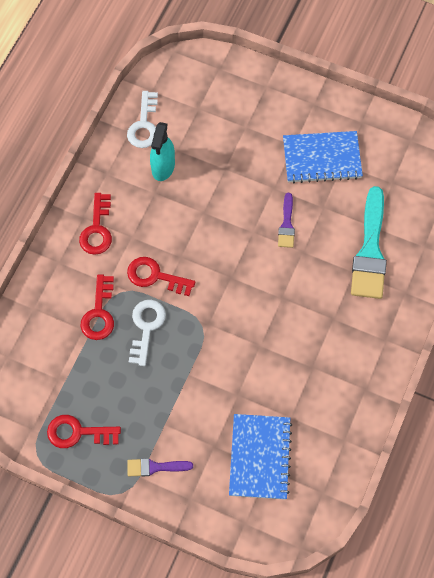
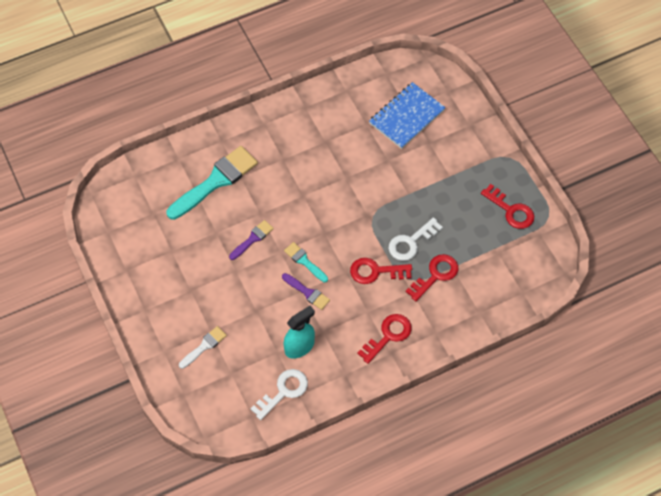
camera: 140 degrees left, 5 degrees down
(155, 276) = (375, 271): red key -> red key turned 120 degrees clockwise
(155, 467) = (477, 156): purple brush -> purple brush (307, 292)
(224, 239) = (304, 261): none -> turquoise brush
(239, 112) = (204, 346): none -> white brush
(322, 158) = (182, 265): blue notebook -> none

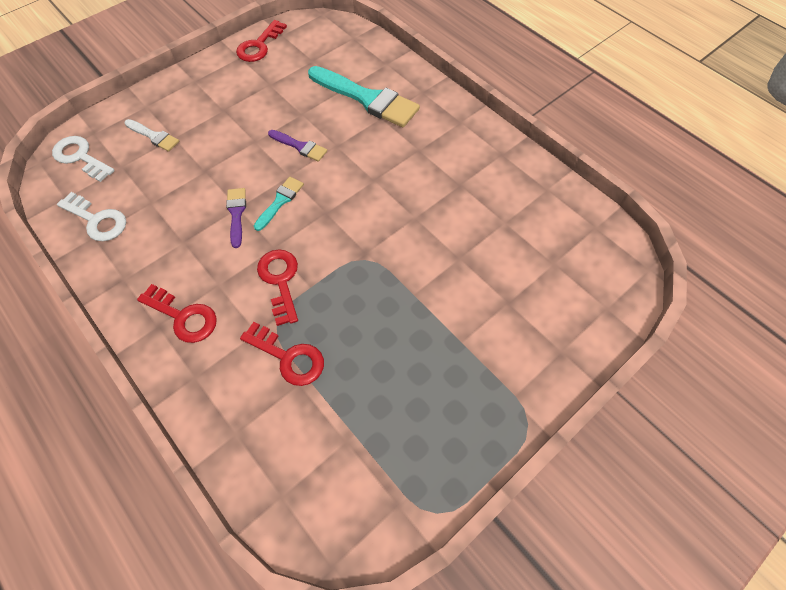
camera: 75 degrees right, 0 degrees up
(299, 346) = (159, 222): turquoise spray bottle -> none
(307, 292) = (236, 214): purple brush -> purple brush turned 150 degrees clockwise
(406, 117) = (537, 265): blue notebook -> none
(411, 242) = (335, 314): white key -> white key (80, 157)
(511, 210) = (429, 446): red key -> red key (259, 46)

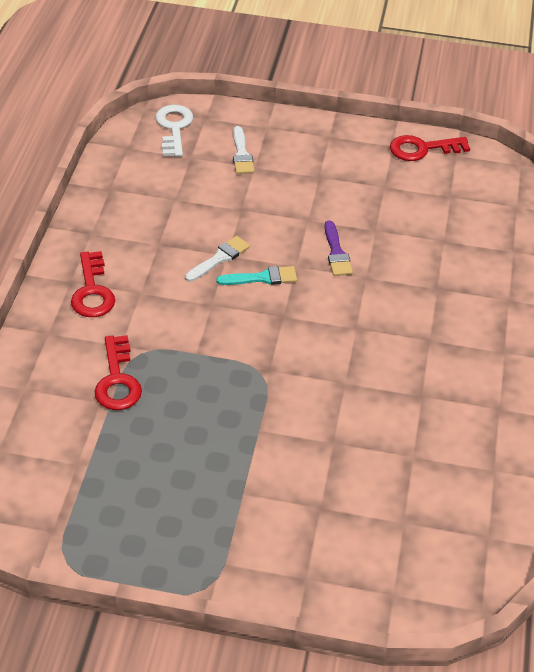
camera: 50 degrees right, 15 degrees down
(97, 220) = (127, 181): white key -> none
(236, 214) = (219, 258): purple brush -> white brush
(280, 280) = (183, 329): red key -> none
(367, 99) = (449, 264): turquoise brush -> none

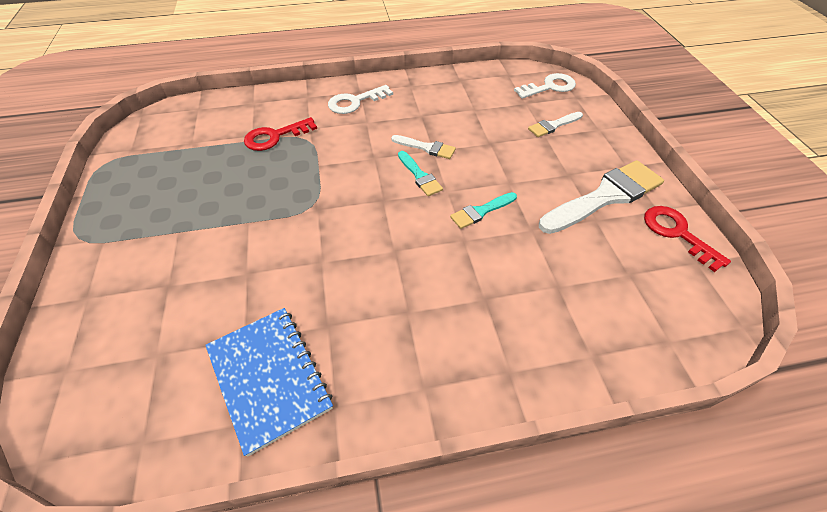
camera: 70 degrees right, 5 degrees up
(92, 291) = (355, 102): red key -> white key
(336, 253) = (481, 211): purple brush -> turquoise brush
(360, 168) = (605, 196): none -> white brush
(459, 444) = (269, 378): none -> blue notebook

